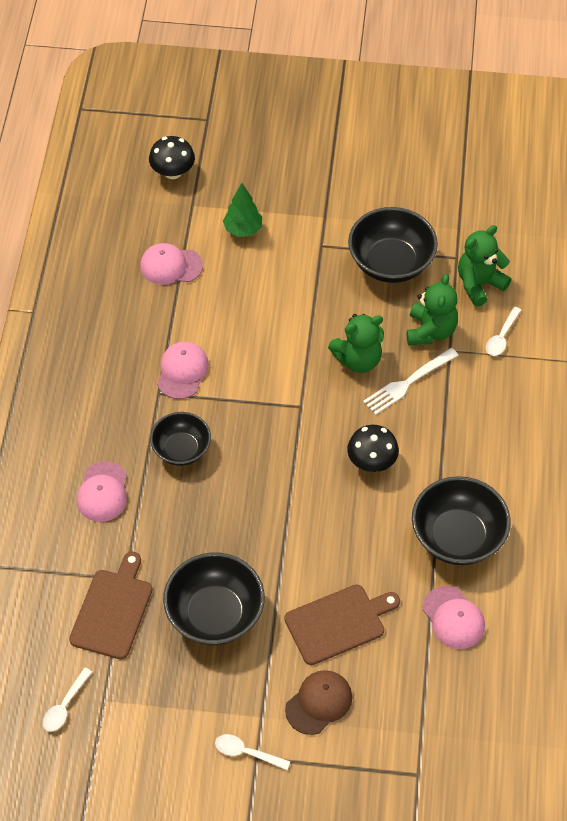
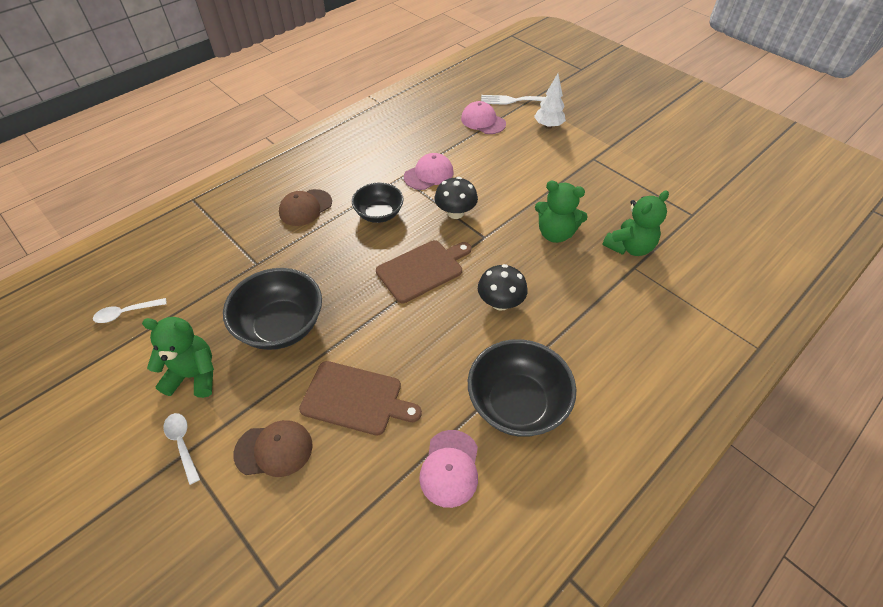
camera: 40 degrees right, 5 degrees down
(103, 492) = (305, 208): pink cap -> brown cap
(112, 610) = (226, 276): brown cutting board -> brown cutting board (422, 269)
(173, 172) = (534, 81): black mushroom -> black mushroom (455, 213)
(243, 229) = (548, 126): green tree -> white tree
(391, 262) = (636, 192): black bowl -> none
(408, 382) = (580, 269): white fork -> white fork (516, 100)
(479, 284) = (697, 240): green teddy bear -> green teddy bear (194, 375)
(501, 337) = (687, 283): white spoon -> none

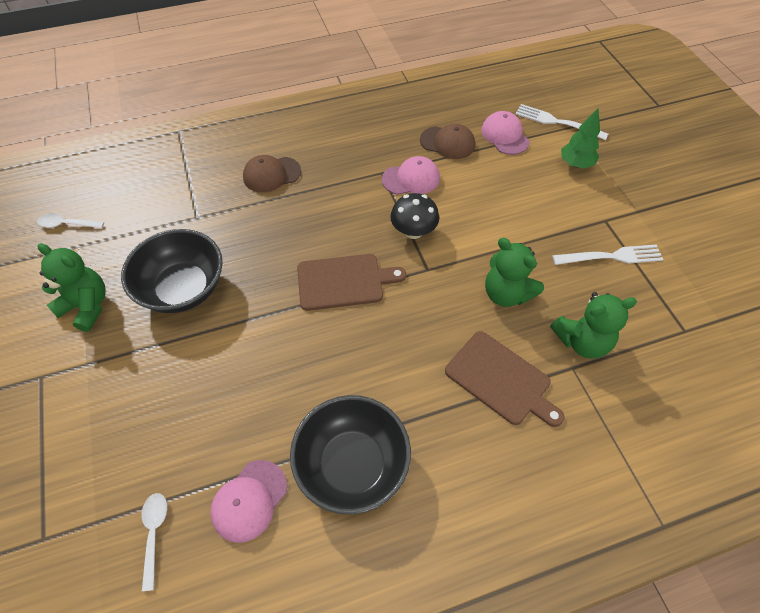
camera: 25 degrees right, 5 degrees up
(182, 444) = (44, 367): white spoon -> white spoon (154, 534)
(274, 449) = (111, 407): brown cap -> brown cap (447, 143)
(355, 398) = (206, 389): brown cutting board -> brown cutting board (501, 379)
(379, 214) = (336, 206): black bowl -> none
(500, 302) = (400, 348): black mushroom -> none
(548, 126) = (575, 164): white tree -> green tree
(613, 182) = (611, 256): none -> white fork

